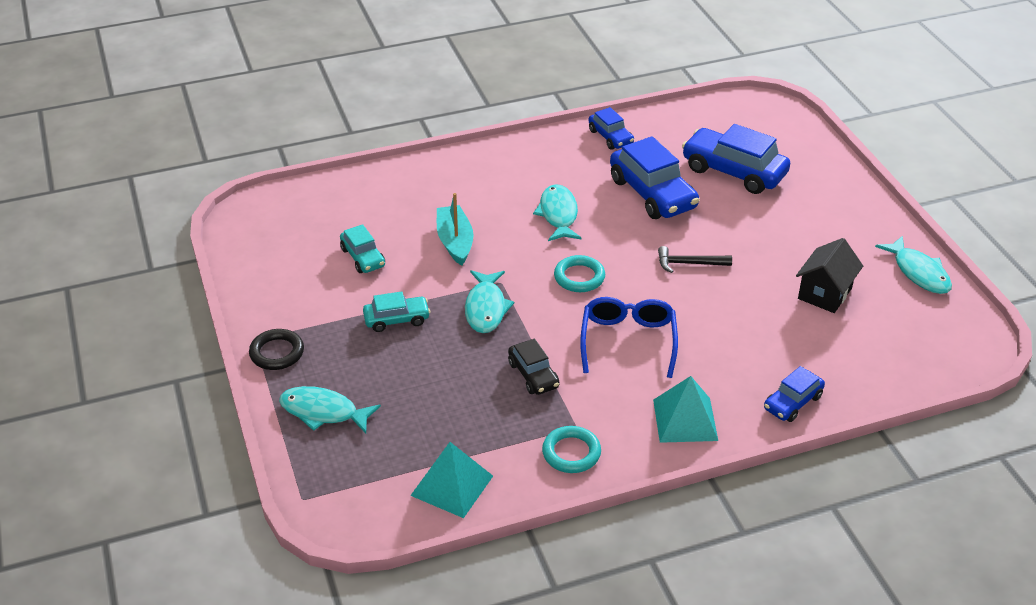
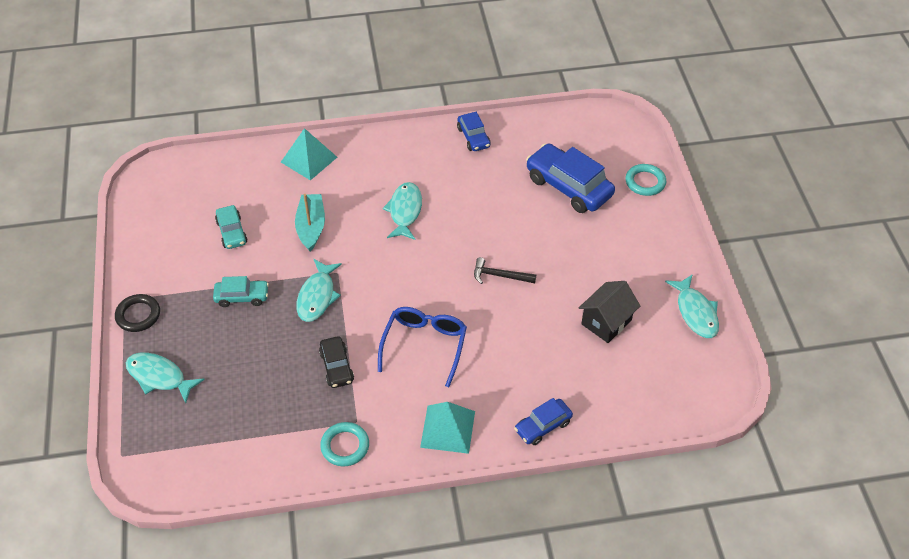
camera: 10 degrees right, 10 degrees up
(452, 485) = (241, 461): turquoise pyramid -> turquoise pyramid (309, 159)
(579, 277) = (403, 276): turquoise ring -> turquoise ring (645, 182)
(652, 193) = (491, 200): blue car -> none

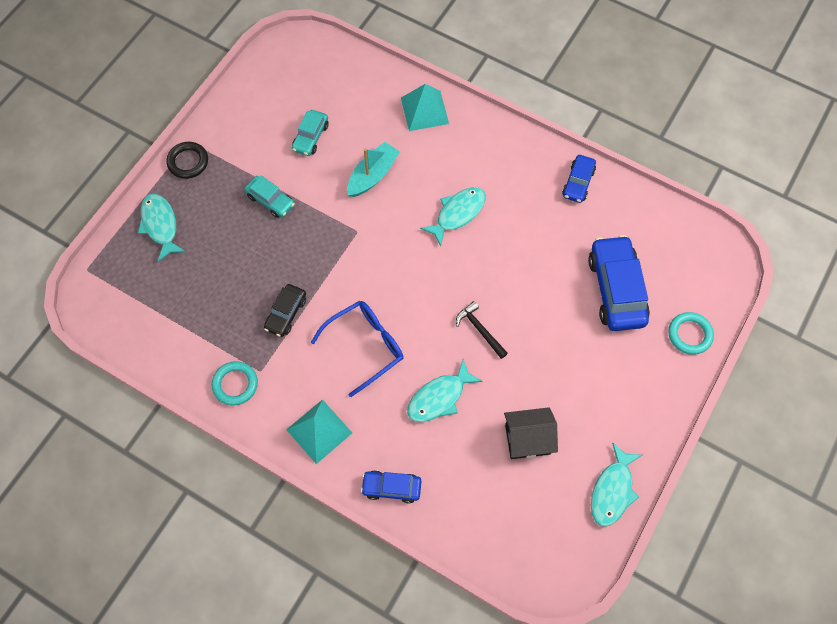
camera: 40 degrees right, 15 degrees up
(317, 296) = (324, 241): turquoise fish -> turquoise fish (439, 397)

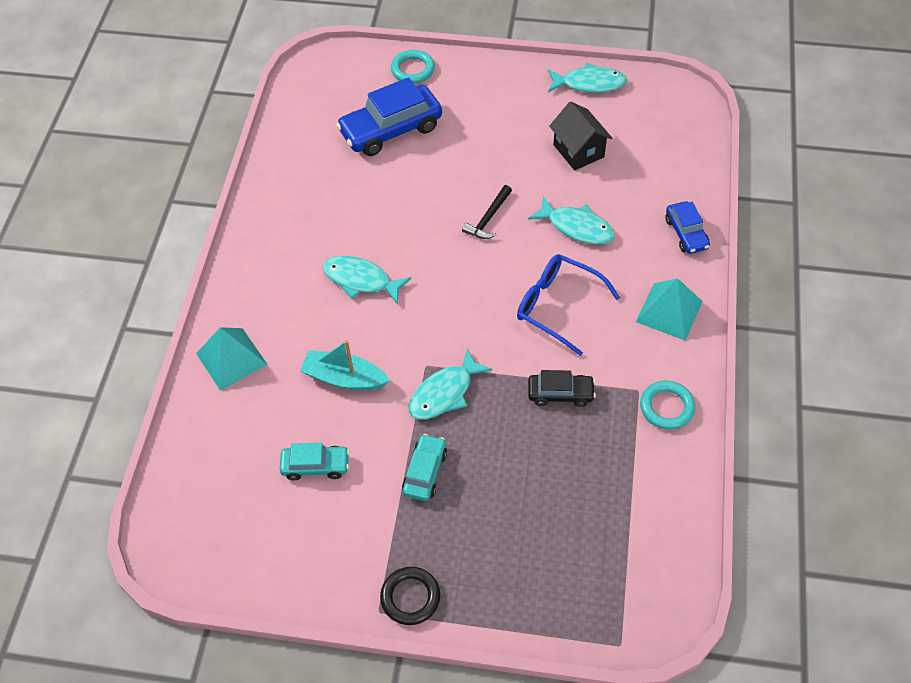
camera: 110 degrees left, 10 degrees down
(160, 225) = (516, 585): turquoise fish -> turquoise fish (444, 393)
(578, 183) = (278, 190): blue car -> none

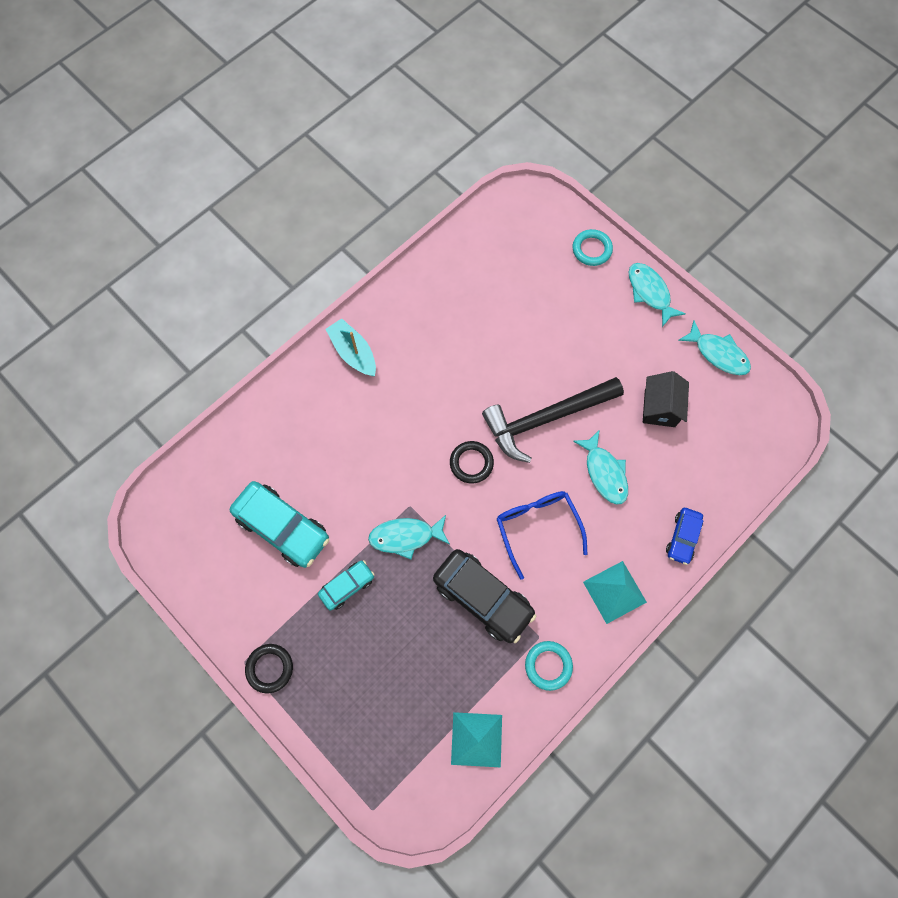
camera: 35 degrees right, 15 degrees up
(231, 358) = (289, 405): turquoise pyramid -> turquoise pyramid (476, 739)
(316, 466) = (283, 527): turquoise car -> turquoise car, size x1.82
(344, 378) = (349, 475): turquoise boat -> turquoise boat (353, 353)
(361, 280) = (418, 405): turquoise fish -> turquoise fish (650, 292)
(391, 130) = (534, 293): blue car -> none
(452, 294) = (471, 463): none -> black ring
(488, 218) = (545, 419): black hammer -> black hammer, size x2.23
(560, 393) = (483, 597): black car -> black car, size x1.82

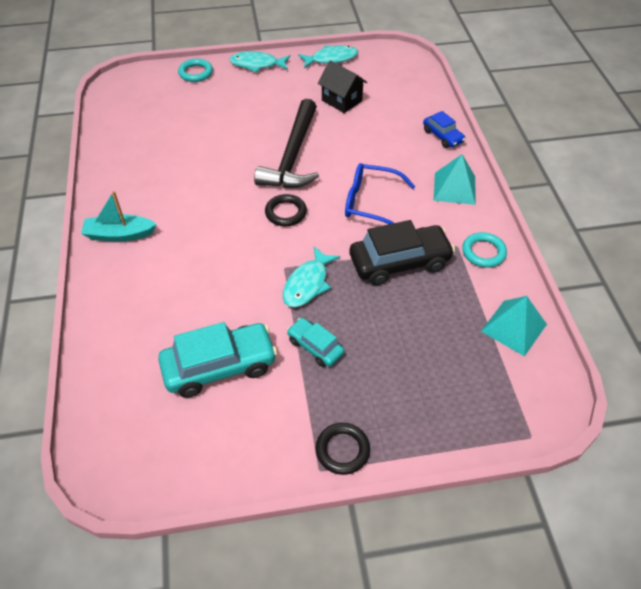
camera: 55 degrees left, 20 degrees down
(347, 586) = (315, 347): turquoise car -> turquoise car turned 45 degrees counterclockwise
(604, 472) = (362, 148): turquoise fish -> none

